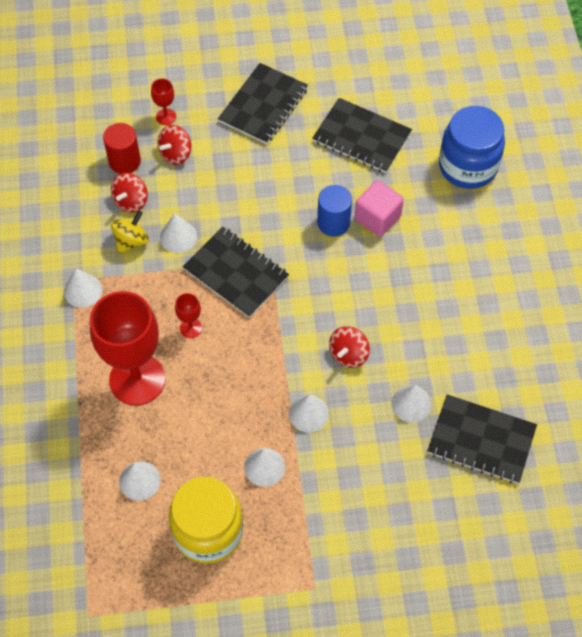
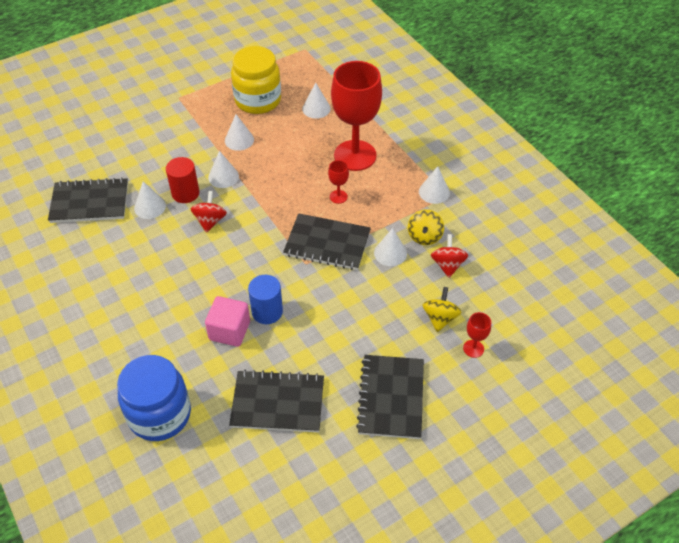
camera: 155 degrees right, 10 degrees down
(124, 161) = (478, 294): red cylinder -> red cylinder (185, 193)
(175, 154) = (440, 318): red spinning top -> yellow spinning top

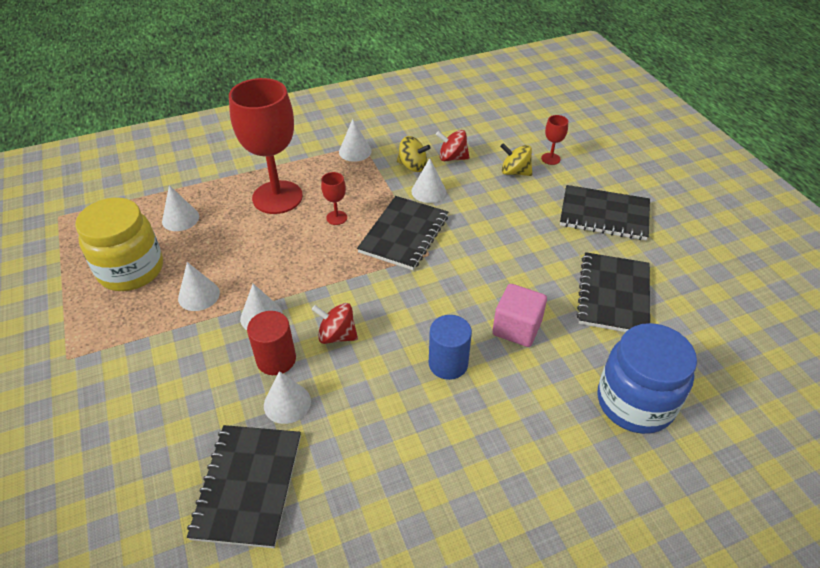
camera: 80 degrees left, 5 degrees down
(267, 312) = (493, 293): blue cylinder -> blue cylinder (448, 363)

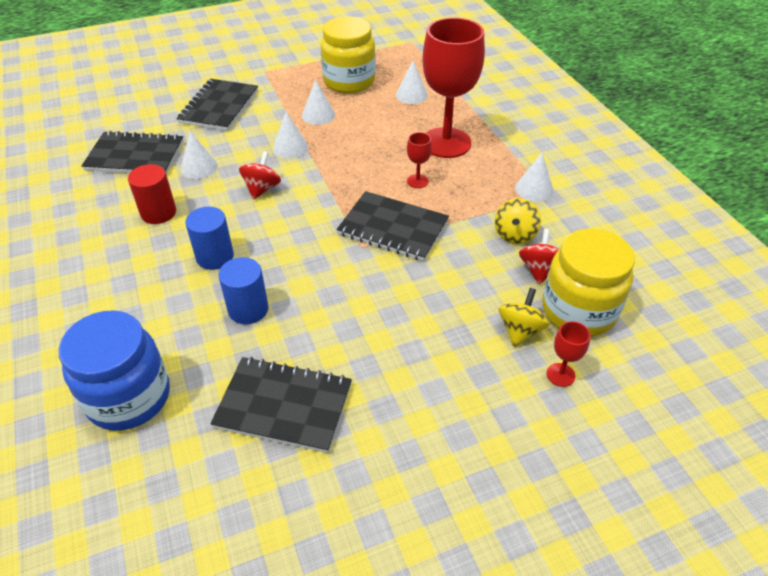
camera: 90 degrees right, 0 degrees up
(276, 359) = (243, 159): red cylinder -> red cylinder (158, 213)
(428, 191) = (468, 247): white cone -> none
(492, 145) = (578, 311): none -> yellow jar
(516, 328) = (248, 309): pink cube -> blue cylinder
(604, 215) = (437, 422): black notebook -> black notebook (219, 107)

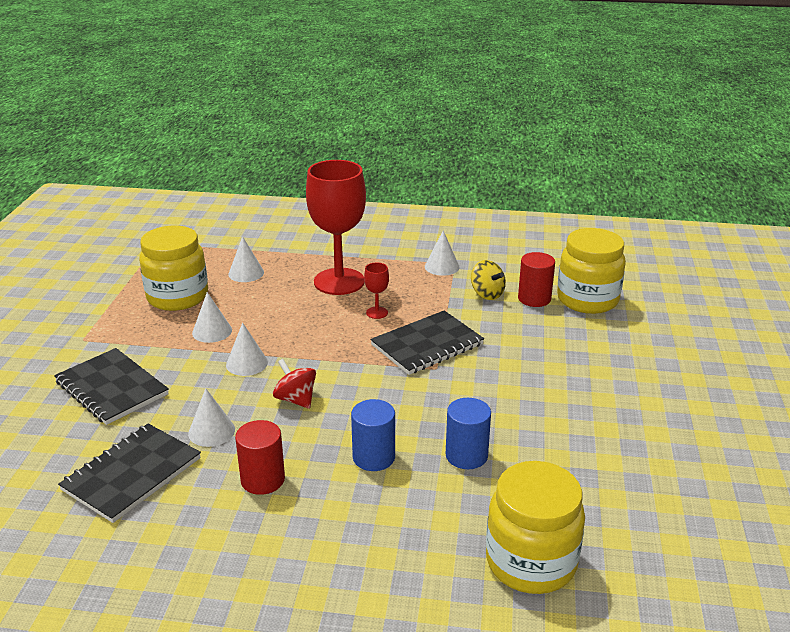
camera: 60 degrees left, 15 degrees down
(129, 397) = (531, 562): blue jar -> yellow jar
(284, 406) = (598, 467): black notebook -> none
(520, 330) = (590, 329): yellow spinning top -> none
(539, 270) = (534, 298): red spinning top -> red cylinder
(560, 375) = (642, 329): red goblet -> none

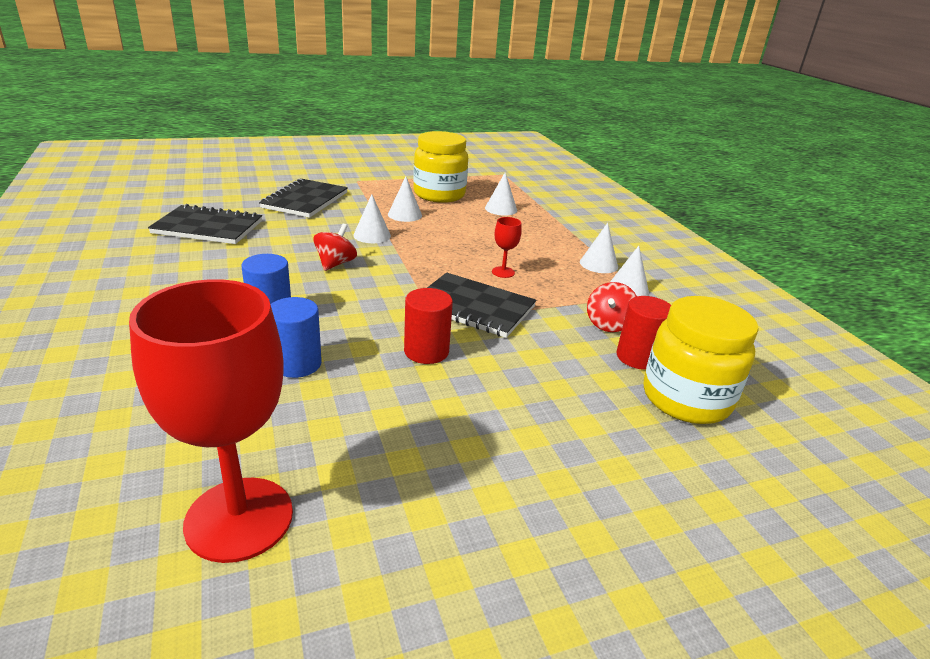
camera: 60 degrees right, 0 degrees up
(211, 431) = (272, 241): white cone -> white cone (598, 264)
(262, 480) = (218, 273): red cylinder -> red cylinder (426, 351)
(339, 281) = (534, 246): red goblet -> red goblet (239, 518)
(487, 294) = (608, 324): yellow spinning top -> red spinning top
(531, 562) = (126, 438): yellow jar -> none

